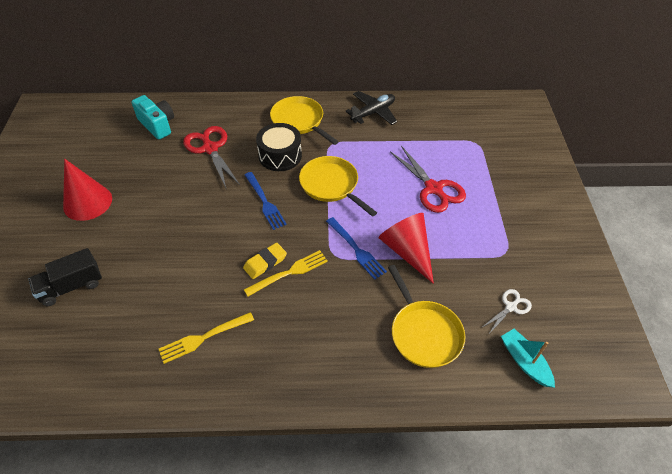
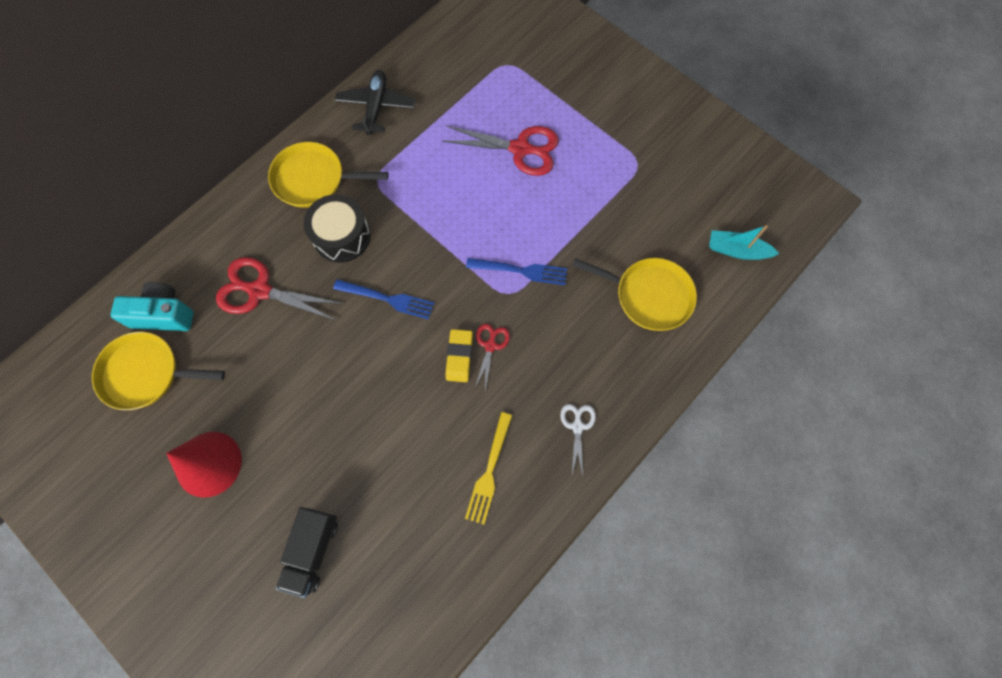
camera: 45 degrees left, 20 degrees up
(289, 273) = (490, 346): yellow fork -> red scissors
(331, 185) = (427, 225): yellow pan -> yellow pan (145, 373)
(407, 251) = (562, 233): red cone -> none
(510, 307) = (686, 212): white scissors -> white scissors (577, 427)

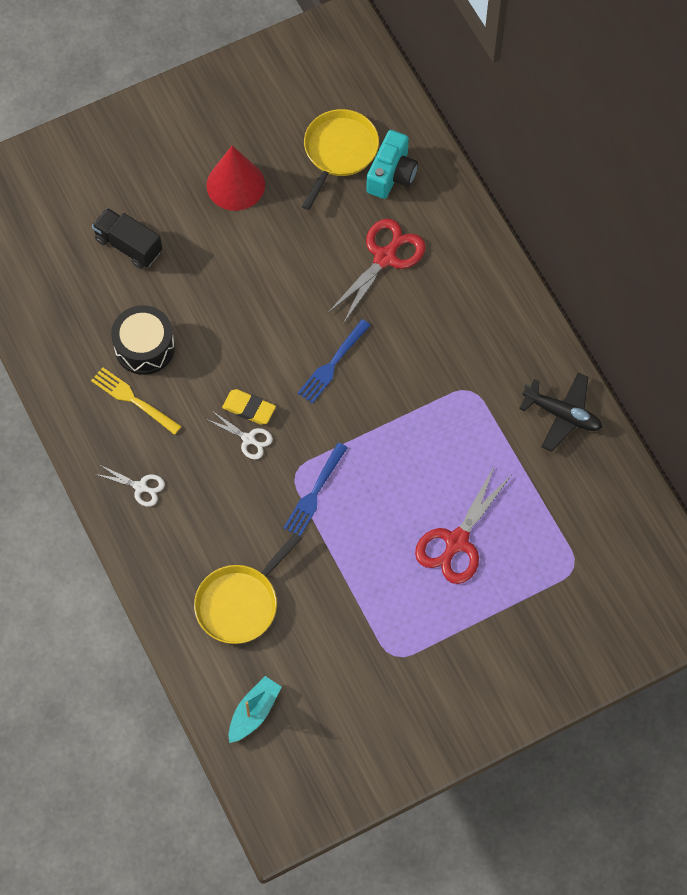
camera: 110 degrees right, 5 degrees down
(313, 179) = (492, 332): yellow pan -> none
(341, 236) = (416, 341): black drum -> black drum (144, 347)
(490, 346) = (248, 439): red scissors -> white scissors

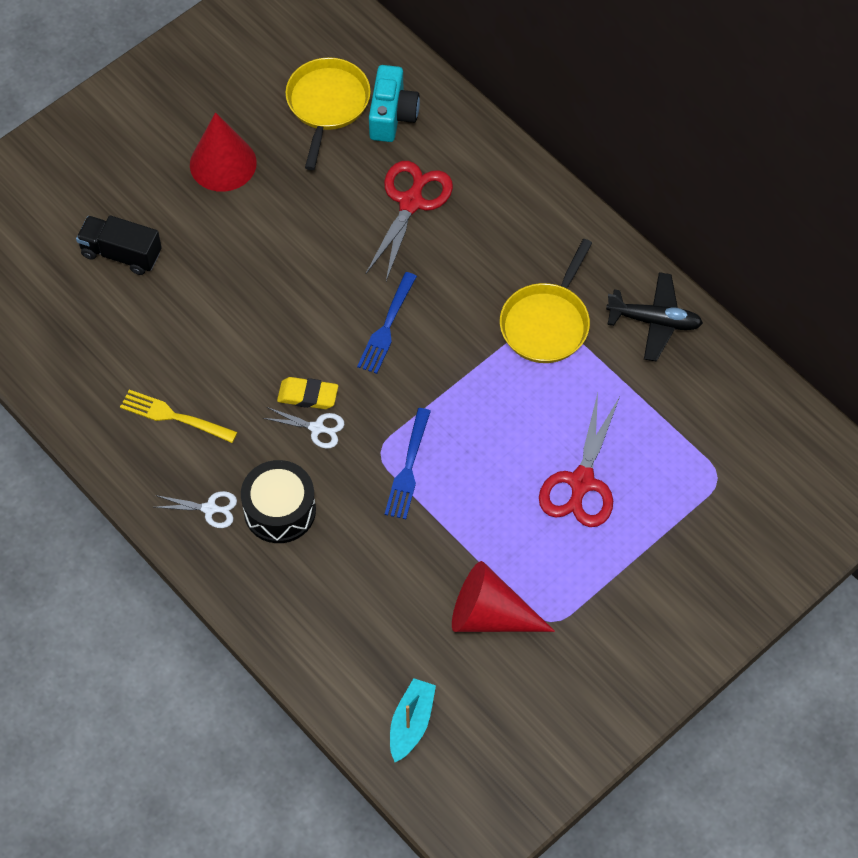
camera: 15 degrees left, 5 degrees down
(144, 347) = (170, 357): black drum -> black drum (279, 510)
(240, 603) = (360, 608): yellow pan -> yellow pan (546, 323)
(346, 637) = (490, 615): none -> red cone

